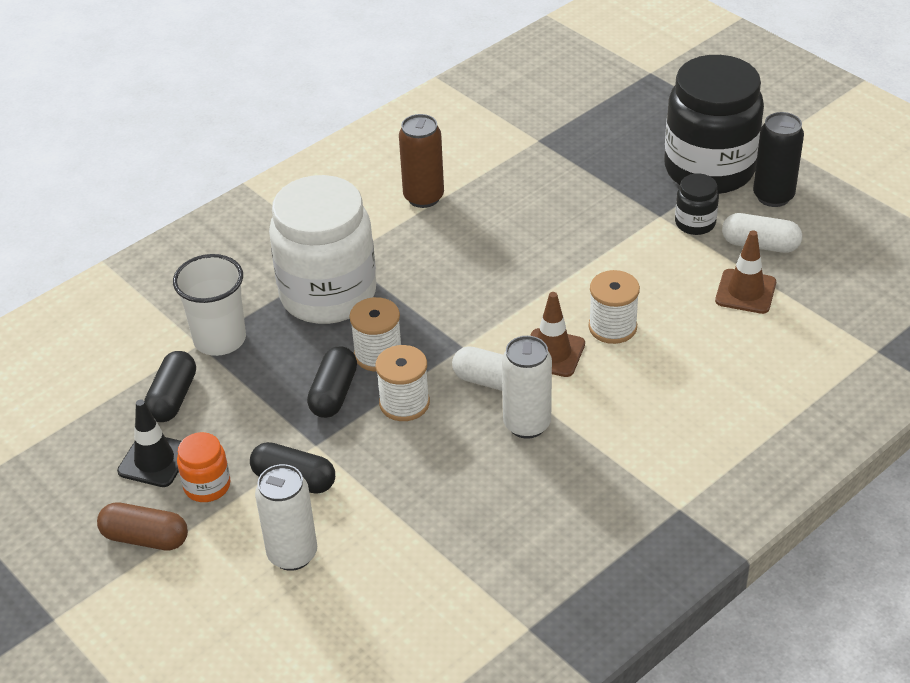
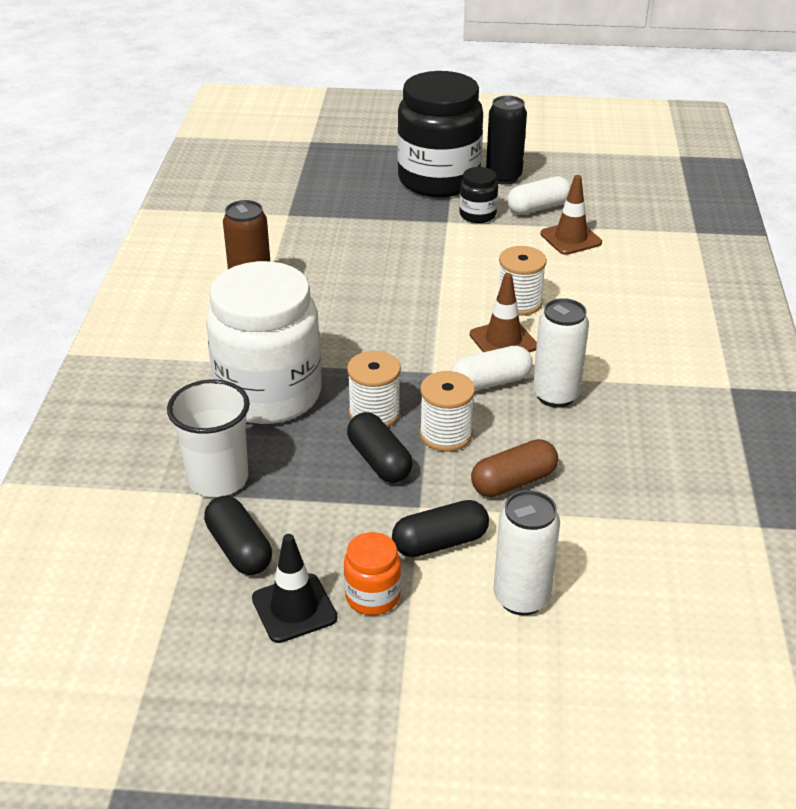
camera: 45 degrees left, 5 degrees down
(145, 538) = (377, 675): brown capsule -> brown capsule (513, 482)

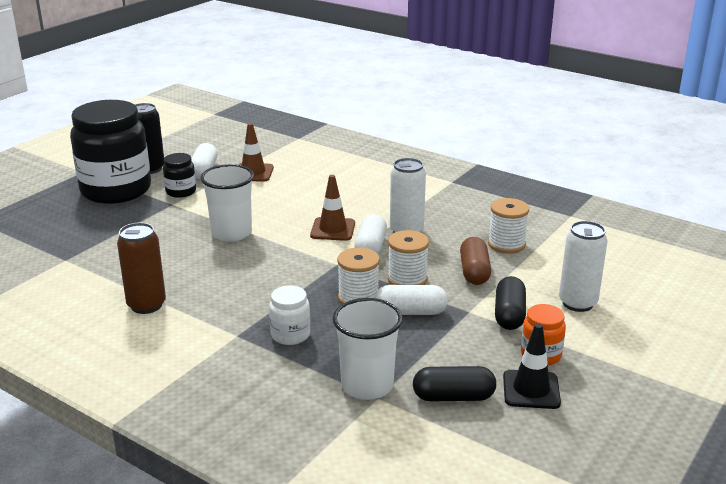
camera: 60 degrees left, 10 degrees down
(269, 394) = (290, 335): white jar -> white jar, size x0.43
(379, 461) = (410, 312): black capsule -> white capsule
(426, 280) = (231, 233): none -> white cup
(519, 303) = (299, 211): white spool -> white spool (506, 244)

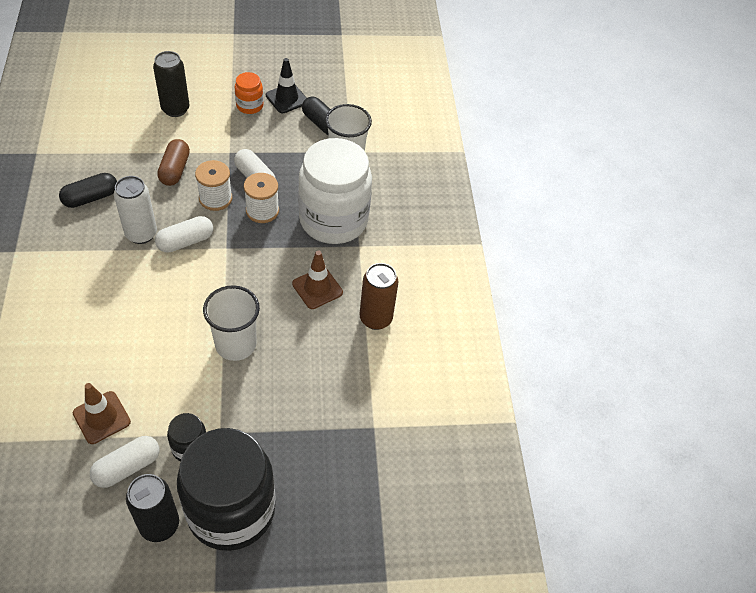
camera: 135 degrees left, 25 degrees up
(290, 335) = (333, 220): white jar -> white jar, size x2.31
(333, 229) = (174, 281): brown traffic cone -> brown traffic cone (317, 288)
(474, 272) = (175, 170): brown capsule -> brown capsule turned 45 degrees counterclockwise
(506, 244) = (117, 169): white spool -> none
(509, 315) = (217, 133): black capsule -> black capsule (91, 198)
(577, 303) = (175, 109): white can -> black can

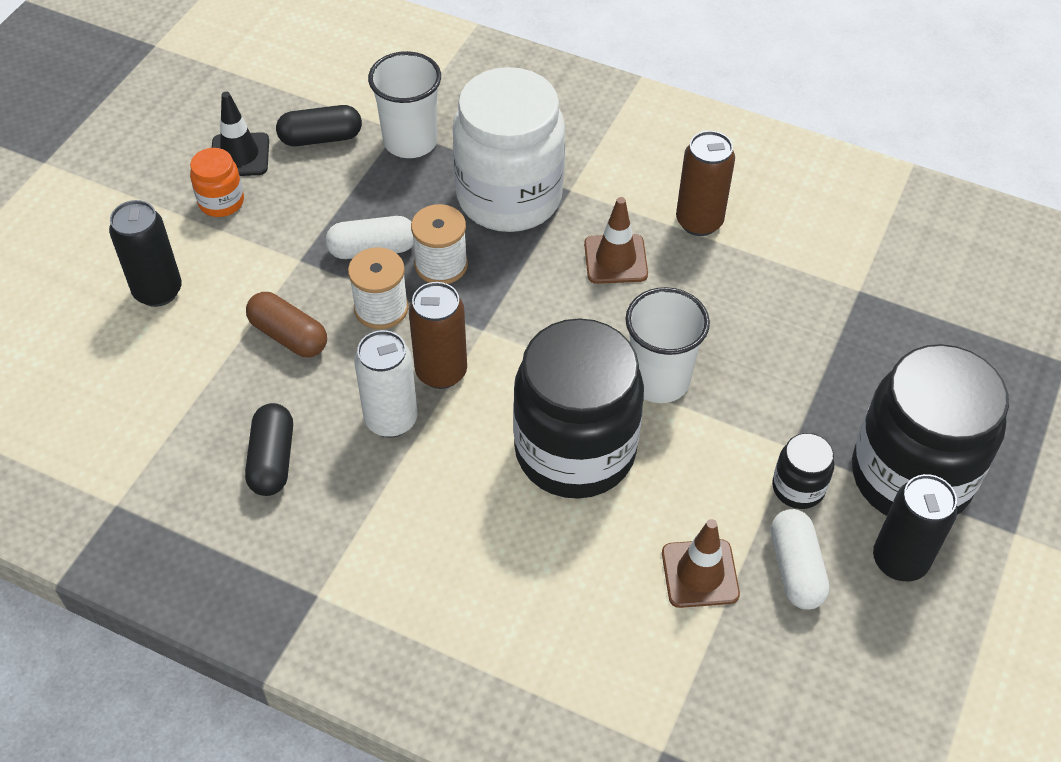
camera: 55 degrees left, 0 degrees up
(161, 323) = (575, 451): none -> black jar
(185, 241) = (441, 372): white capsule -> brown can

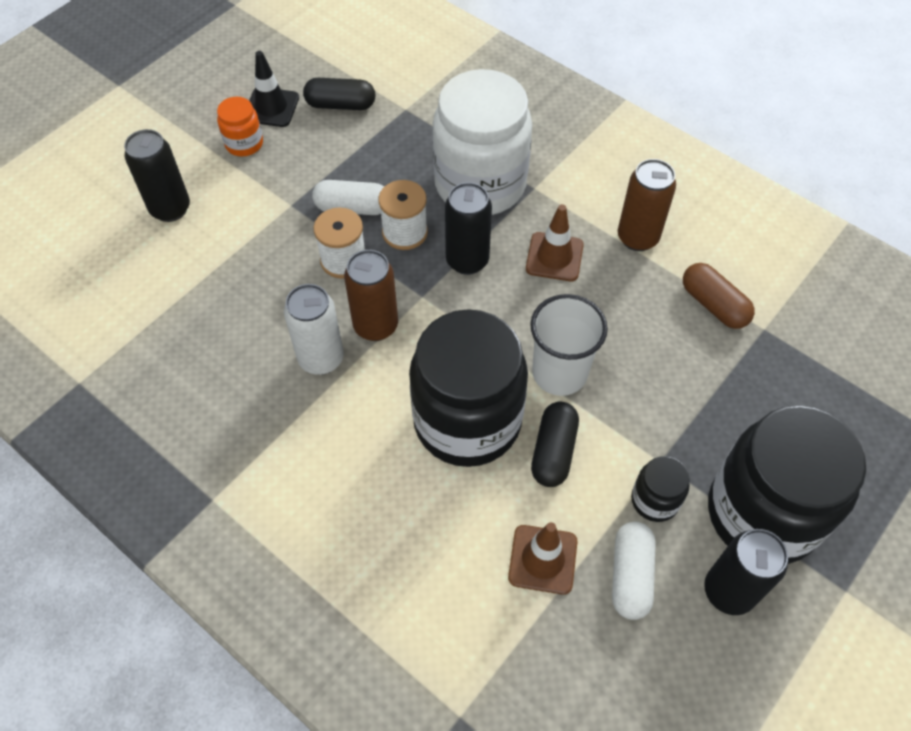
camera: 15 degrees right, 5 degrees up
(272, 460) = (214, 372): black capsule -> black capsule (553, 451)
(289, 336) = (261, 268): brown capsule -> brown capsule (713, 305)
(410, 141) = (412, 121): white cup -> none
(521, 282) = (467, 260): none -> black can

